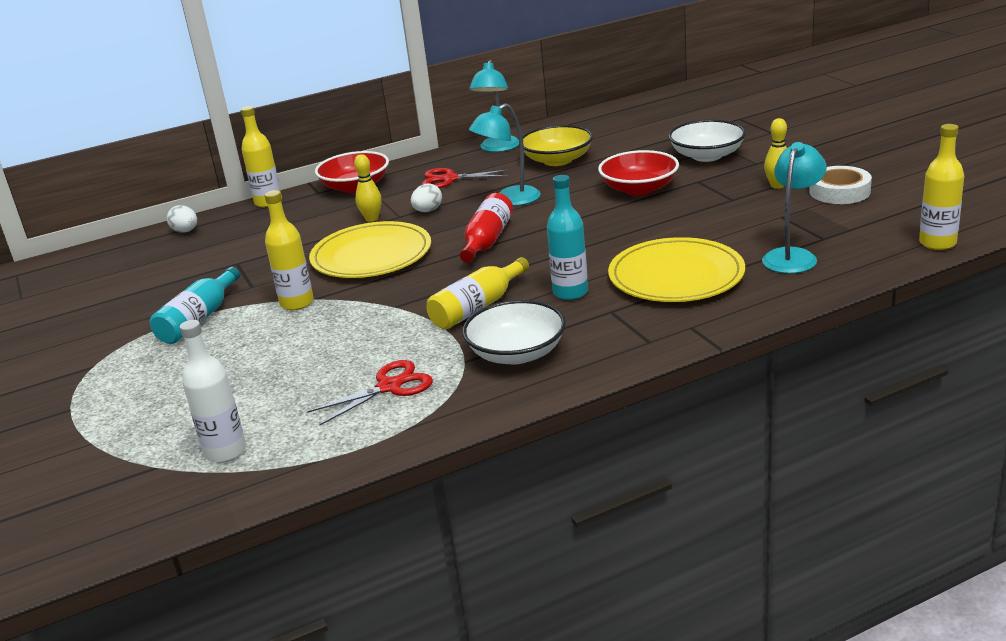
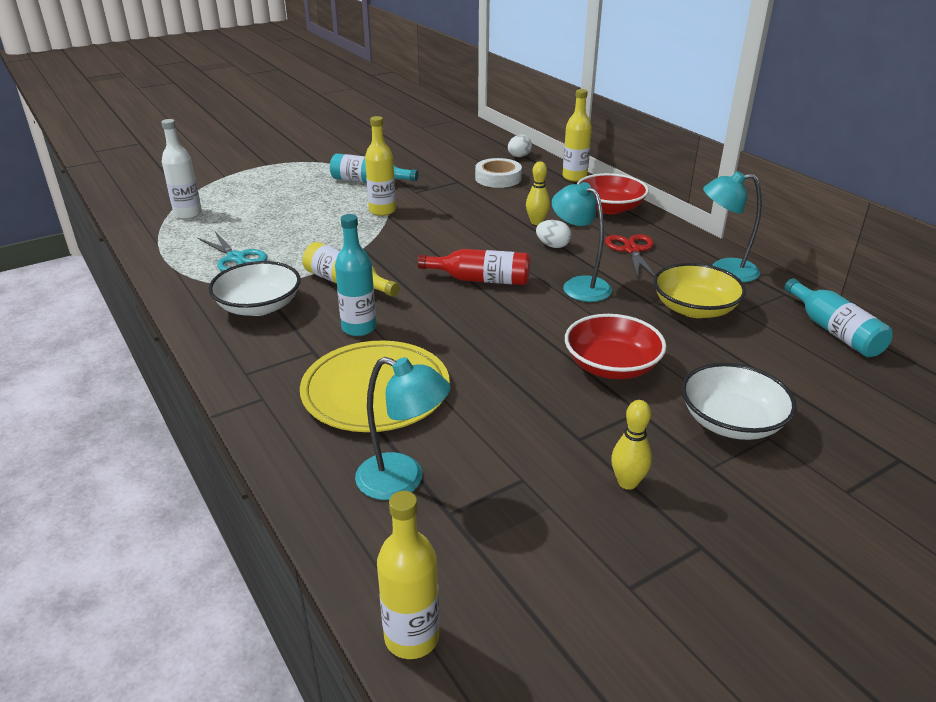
camera: 80 degrees right, 5 degrees up
(371, 255) = (460, 230): yellow plate -> none
(389, 387) = (236, 258): red scissors -> turquoise scissors
(596, 122) = (834, 331): none -> turquoise bottle
(839, 191) = (608, 547): white tape -> white tape (498, 178)

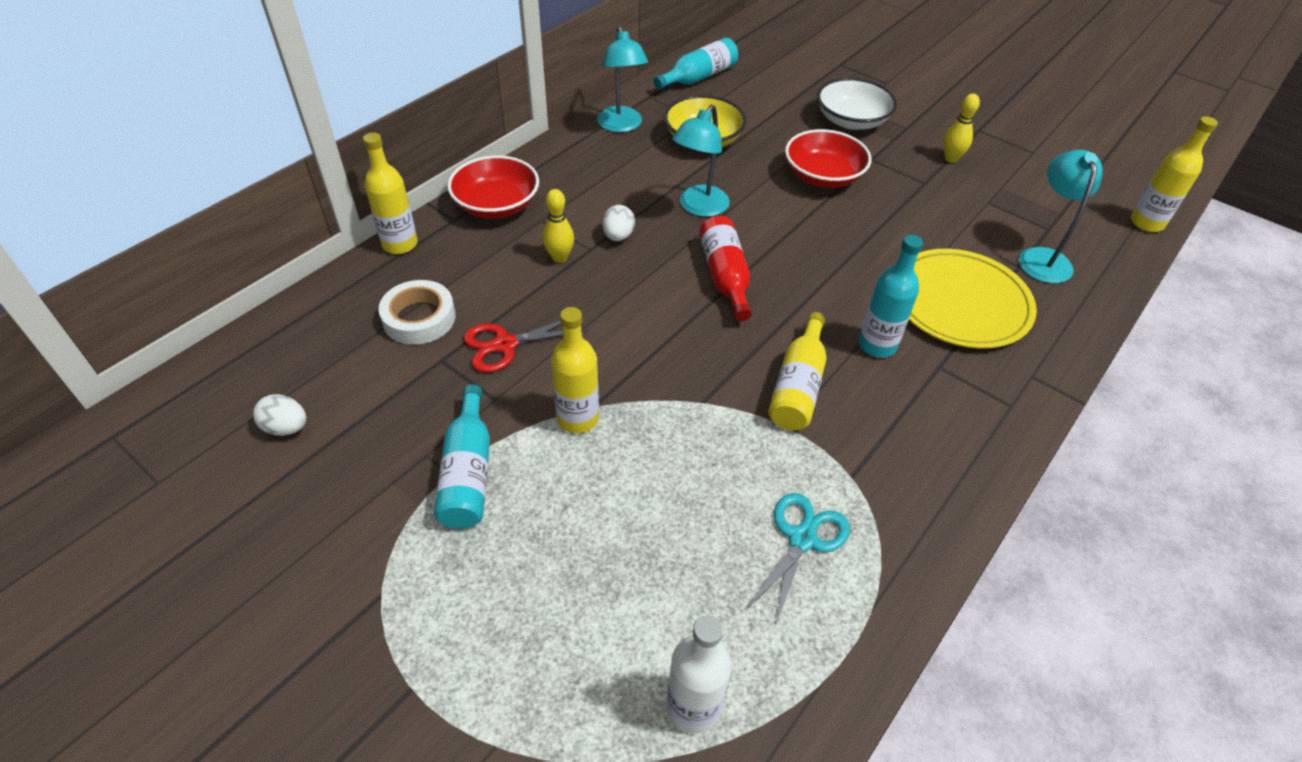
camera: 110 degrees left, 15 degrees up
(259, 306) = (896, 451): white bowl -> none
(519, 156) = (321, 312): white egg -> white egg (286, 427)
(632, 250) = (603, 181): red scissors -> red scissors (505, 345)

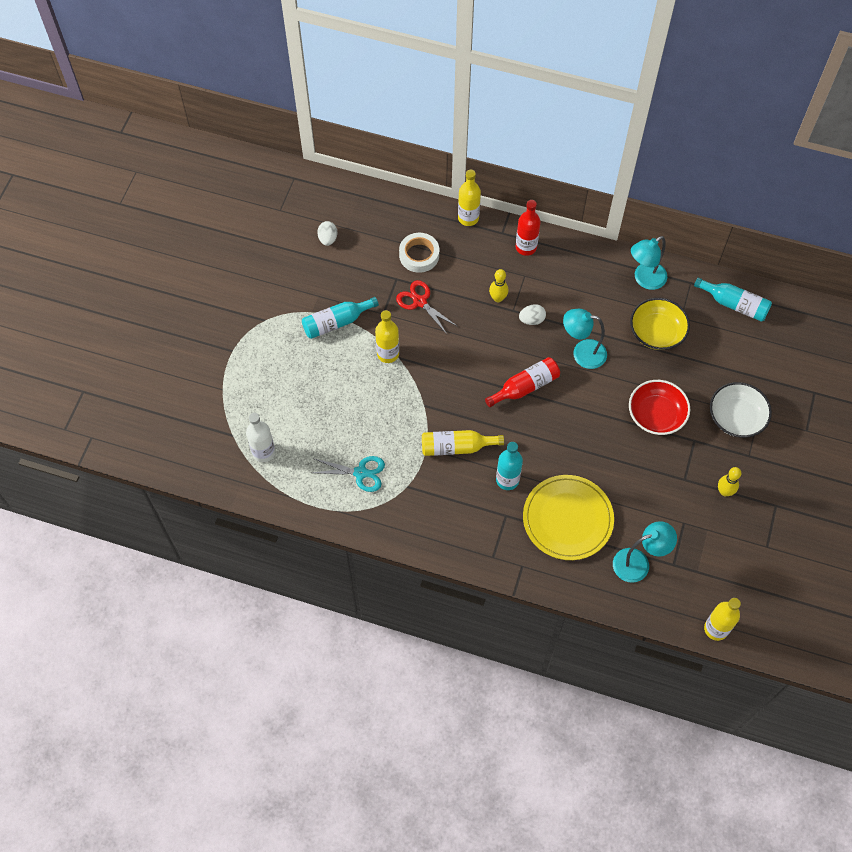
camera: 70 degrees right, 15 degrees up
(496, 205) = (526, 247): red bowl -> red bottle

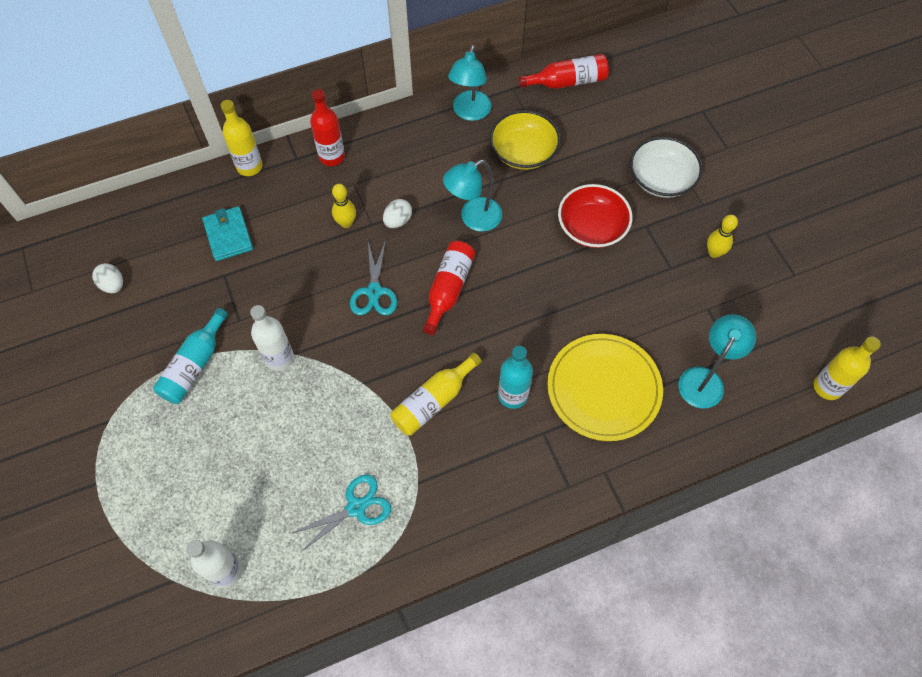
camera: 40 degrees left, 0 degrees up
(388, 354) = (279, 358): yellow bottle -> white bottle
(419, 255) = (228, 235): white tape -> turquoise wallet
(420, 301) = (268, 281): red scissors -> none
(478, 355) = (374, 292): none -> turquoise scissors
(734, 304) = (567, 82): turquoise bottle -> red bottle

